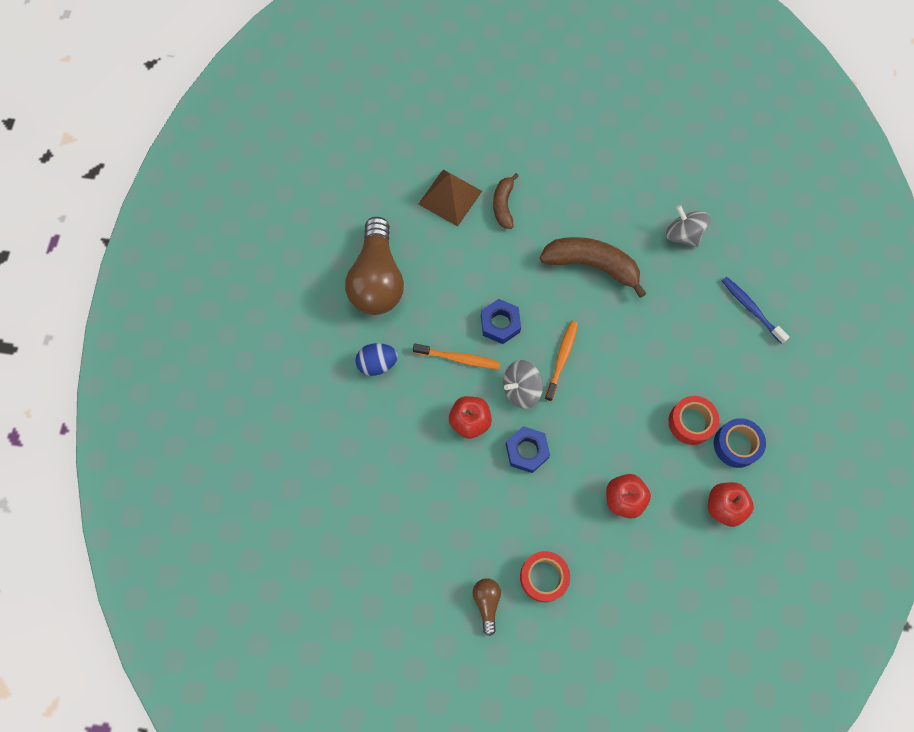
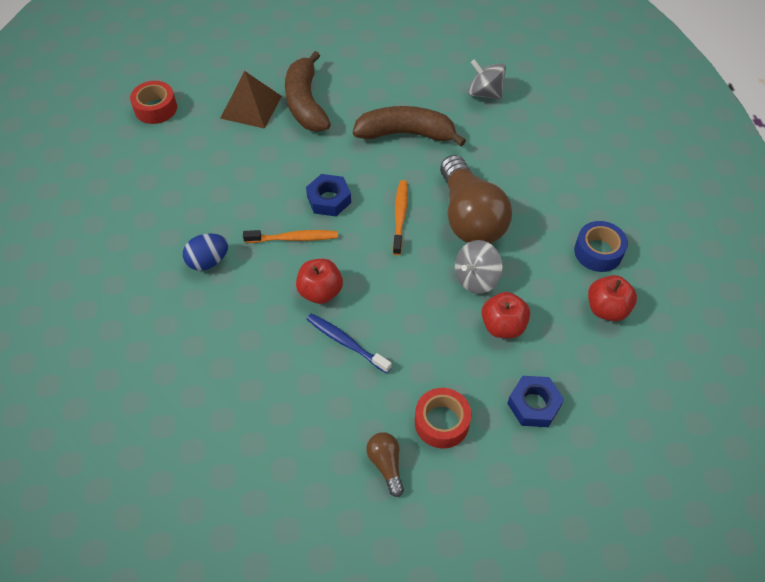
camera: 15 degrees left, 15 degrees down
(377, 280) = (192, 188): brown light bulb -> brown light bulb (469, 217)
(503, 205) = (305, 103): brown banana -> brown banana, size x1.74
(521, 389) = (366, 251): grey spinning top -> grey spinning top (476, 278)
(527, 451) = (388, 305): blue nut -> blue nut (534, 405)
(691, 422) = (546, 242): red tape -> red tape (156, 108)
(751, 309) = (569, 137): blue toothbrush -> blue toothbrush (346, 342)

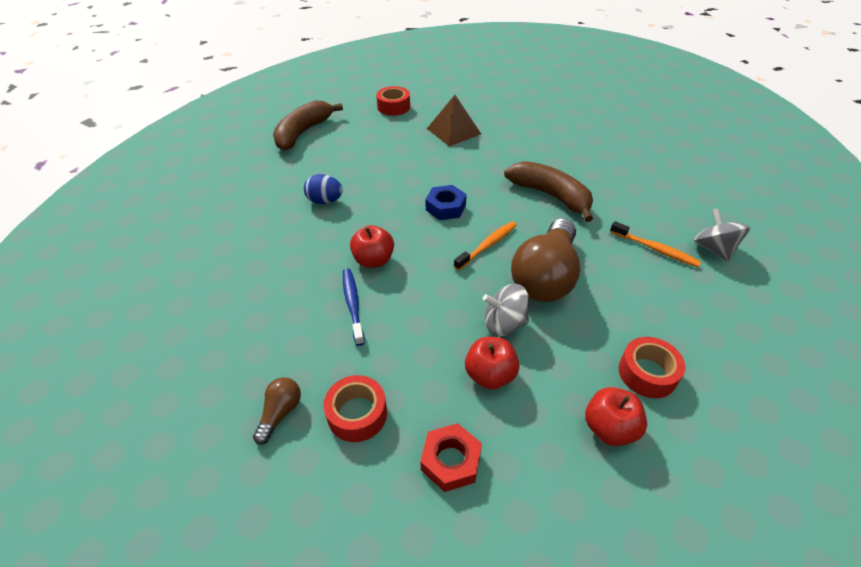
camera: 40 degrees right, 10 degrees down
(294, 238) = (394, 217): orange toothbrush -> orange toothbrush (655, 249)
(305, 103) = (494, 145): brown banana -> brown banana (303, 133)
(485, 93) = (648, 200): grey spinning top -> grey spinning top (713, 249)
(534, 405) = (451, 461): blue nut -> red nut
(598, 252) = (647, 373): blue tape -> red tape

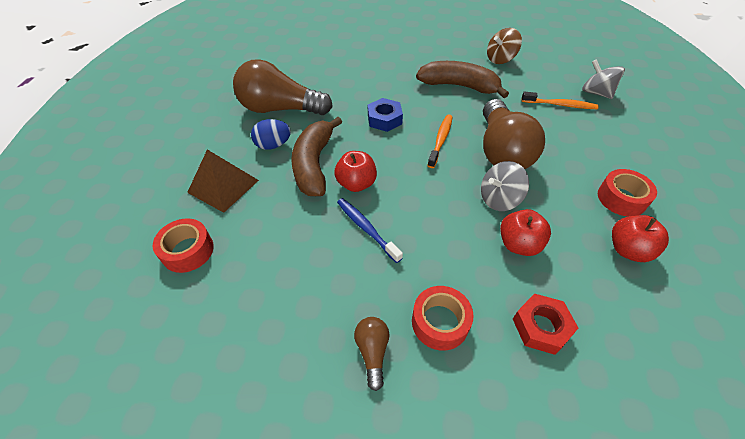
camera: 25 degrees left, 5 degrees up
(303, 133) = (206, 89): brown banana -> brown banana (314, 164)
(354, 169) = (280, 109): none -> brown light bulb
(393, 107) = (277, 46): red tape -> red tape (188, 251)
(453, 131) = (344, 54): brown pyramid -> brown pyramid (223, 186)
(622, 179) = (500, 59): none -> brown spinning top

